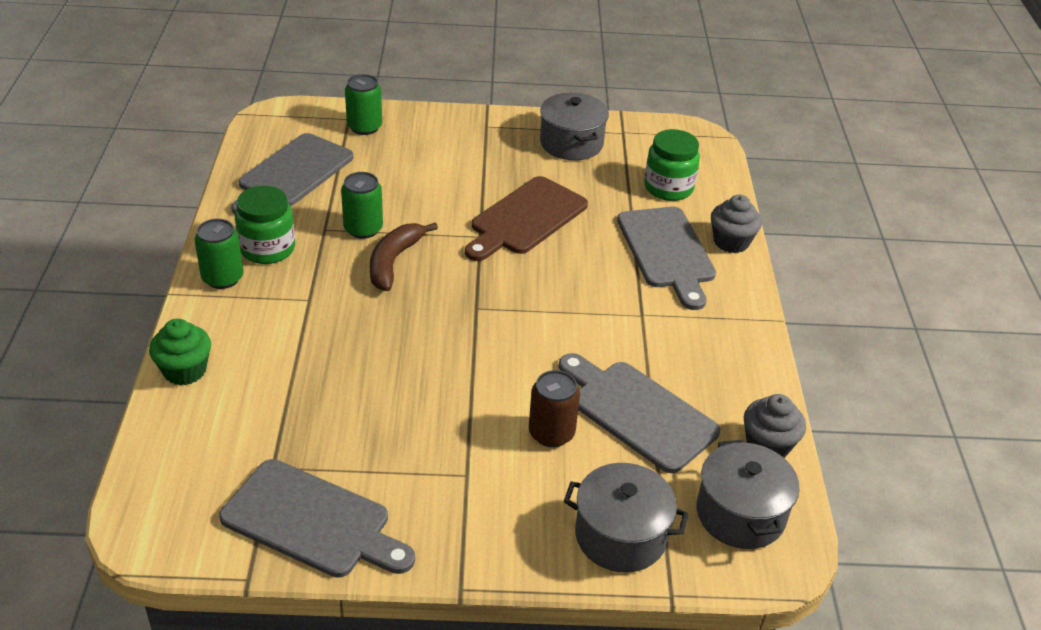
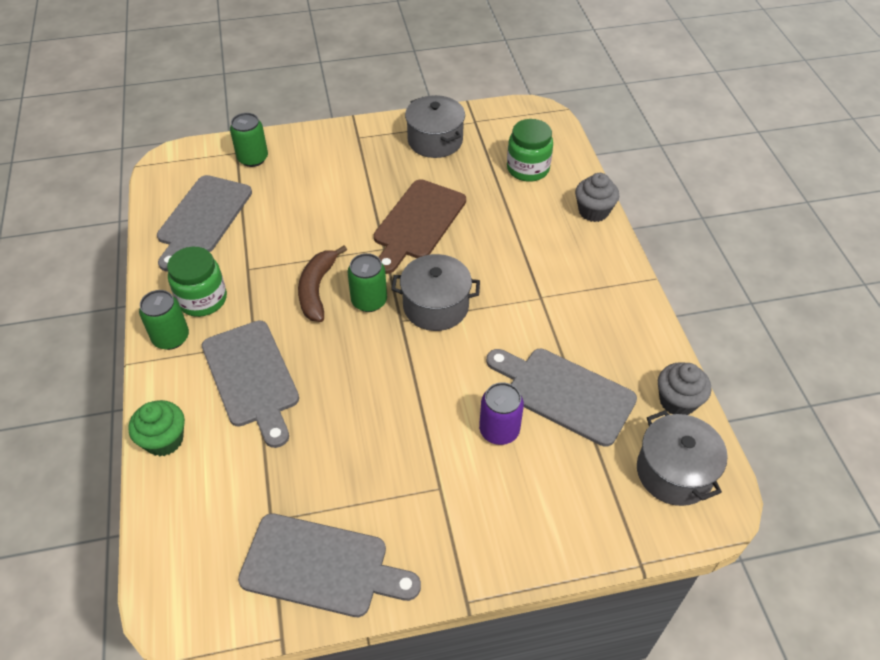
camera: 10 degrees left, 10 degrees up
(363, 229) = (281, 261): green can -> green can (369, 301)
(551, 433) = (499, 430): brown can -> purple can
(620, 536) = (584, 517): grey pot -> grey pot (435, 306)
(667, 252) = (544, 231): grey cutting board -> grey cutting board (252, 378)

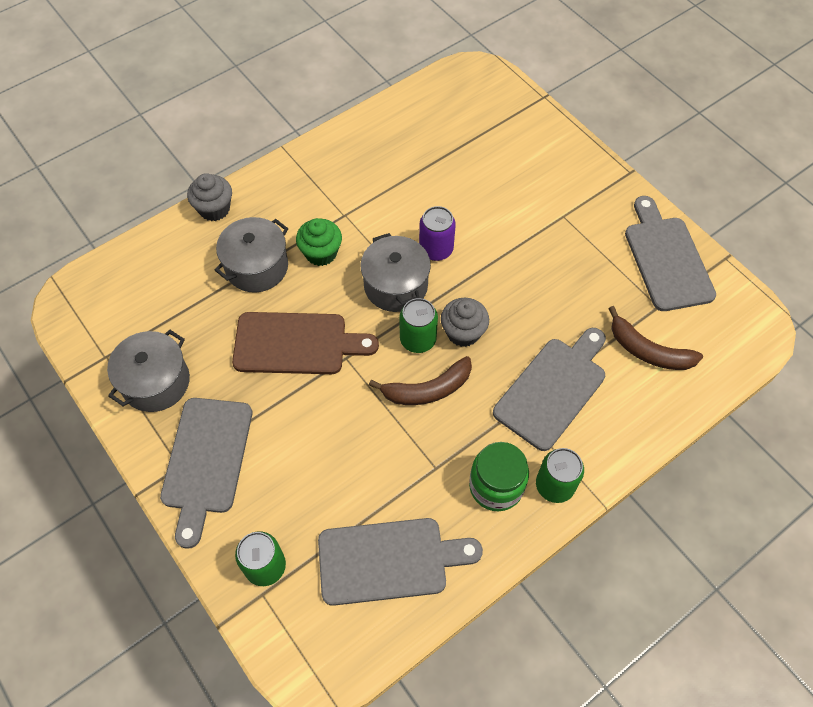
camera: 115 degrees left, 10 degrees up
(164, 440) = (651, 421): green cupcake -> green cupcake (321, 253)
(231, 479) = (648, 351): none -> brown banana
(499, 430) = (493, 198): purple can -> purple can (436, 249)
(528, 169) = (171, 279): green jar -> none
(564, 393) = (436, 170): grey cutting board -> grey cutting board (206, 461)
(674, 472) = (465, 95): grey pot -> grey pot (257, 267)
(677, 401) = (403, 106): grey cupcake -> grey cupcake (463, 332)

